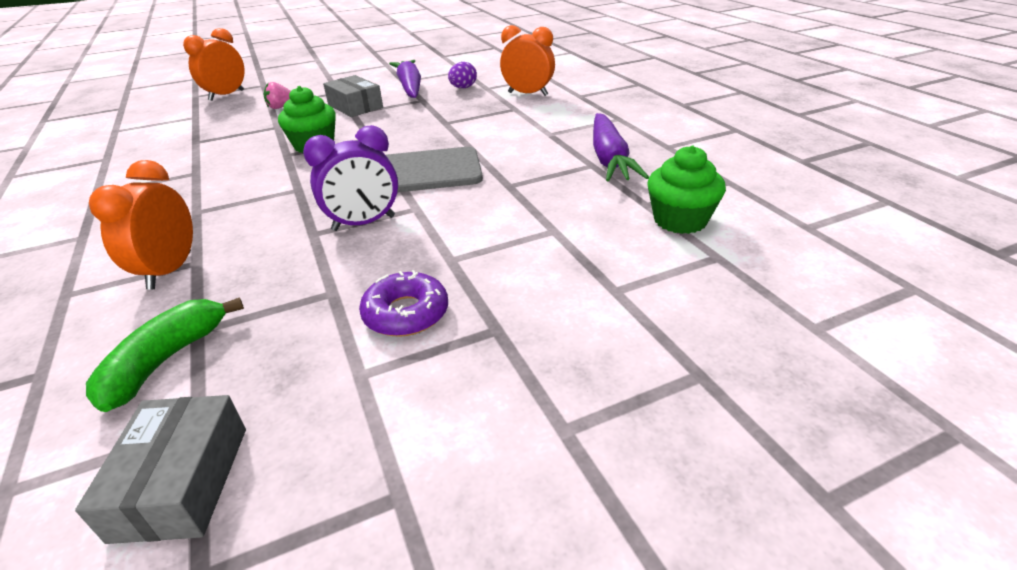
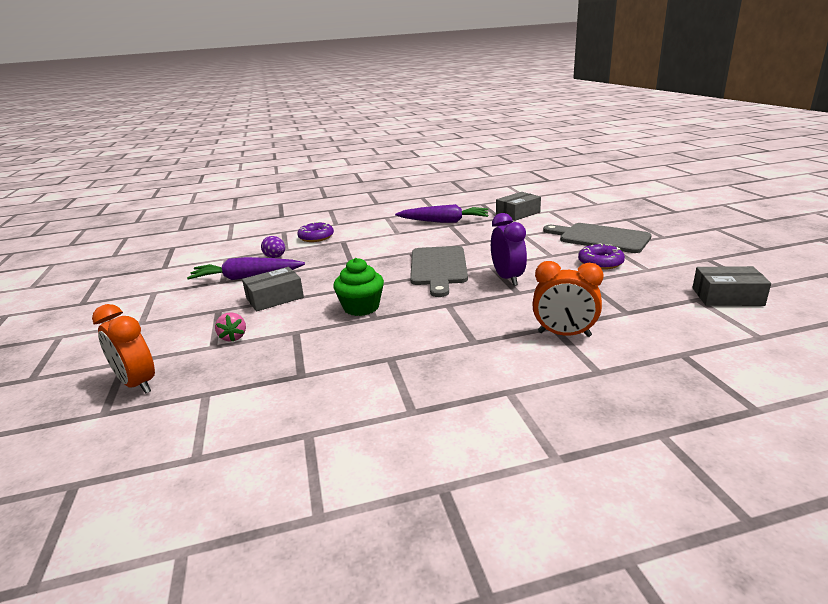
camera: 80 degrees left, 10 degrees down
(165, 361) = (656, 316): green banana -> none
(528, 94) = (316, 237): orange clock -> purple donut
(545, 320) = (600, 238): none -> grey cutting board
(680, 220) = (518, 213): green cupcake -> grey box

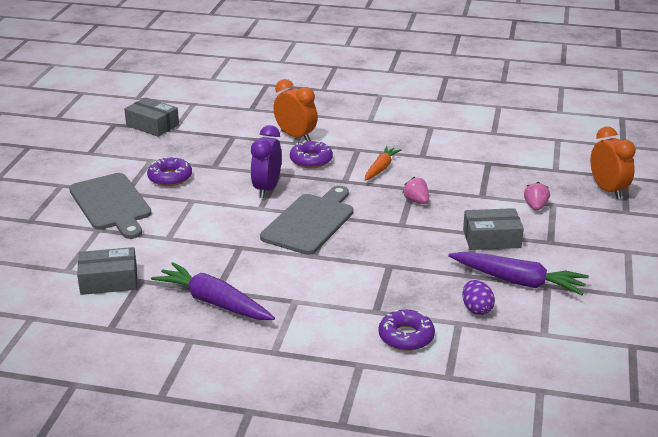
camera: 155 degrees left, 5 degrees up
(361, 307) = (416, 201): green cupcake -> pink strawberry
(424, 327) = (381, 168): none -> orange carrot
(507, 313) = (311, 160): none -> purple donut

